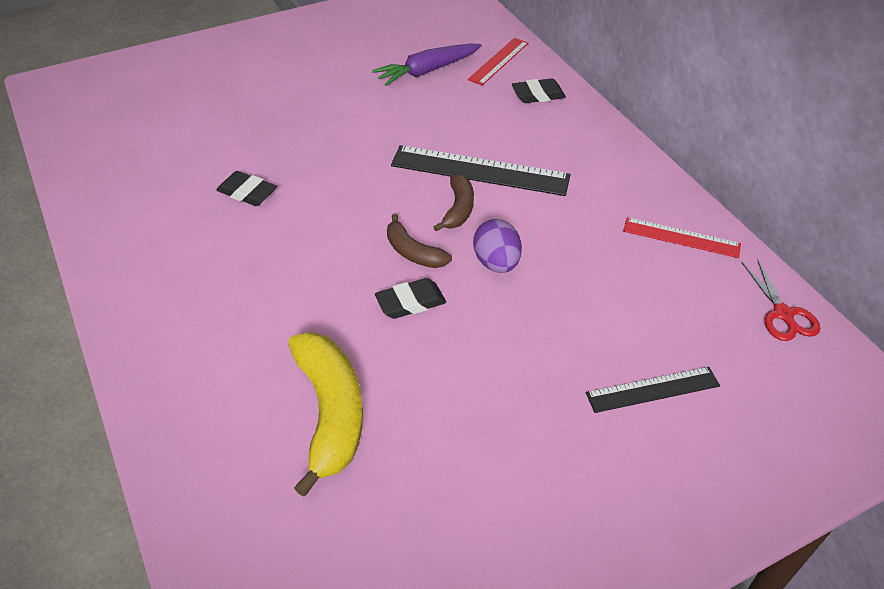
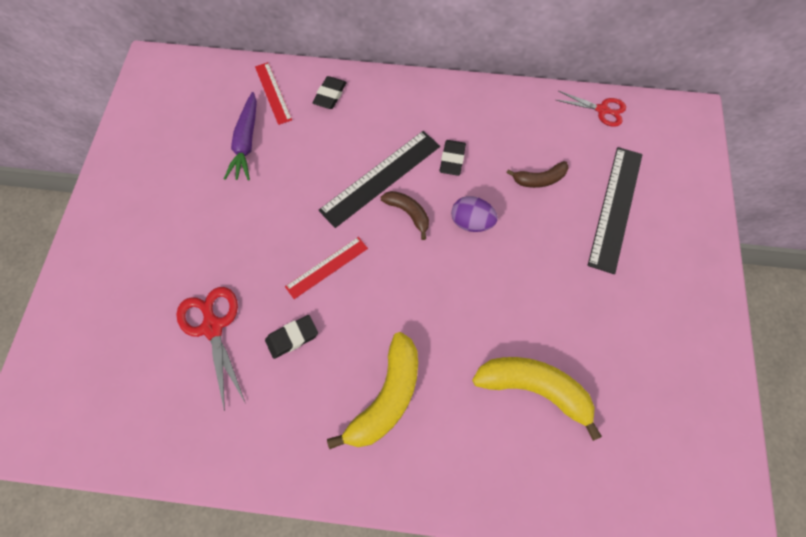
camera: 55 degrees left, 20 degrees up
(220, 139) = (212, 326): none -> red scissors
(231, 288) = (387, 397): none -> yellow banana
(410, 302) = (473, 291): black eraser -> black eraser (452, 160)
(413, 252) = (430, 264): brown banana -> brown banana (539, 179)
(652, 389) = (615, 208): black ruler -> black ruler, size x1.67
(681, 237) = (516, 113): red ruler -> red ruler (327, 267)

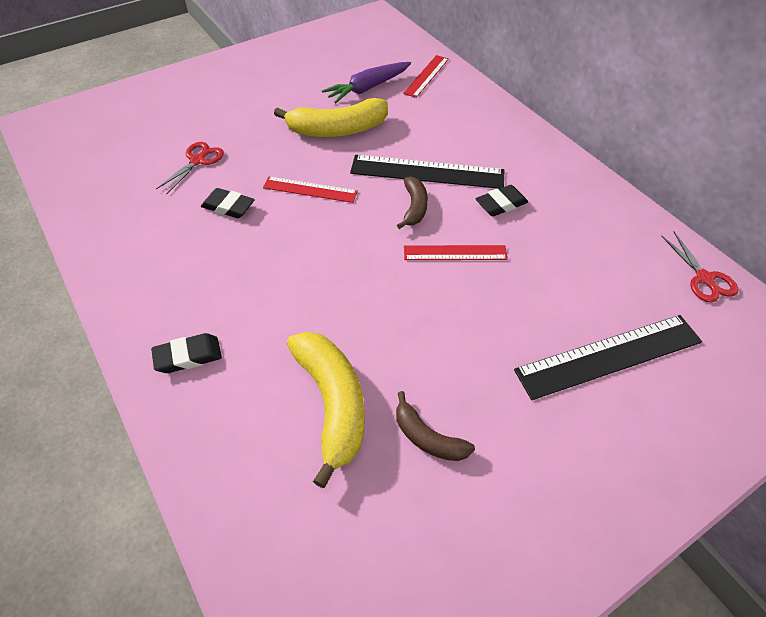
camera: 50 degrees right, 15 degrees down
(212, 326) = (198, 160): red scissors -> red scissors, size x0.67
(330, 95) = (464, 103): black eraser -> black eraser (188, 356)
(387, 397) = (226, 295): yellow banana -> yellow banana (337, 130)
(471, 222) = (455, 253): purple egg -> red ruler
(539, 179) = (560, 275): brown banana -> brown banana (427, 437)

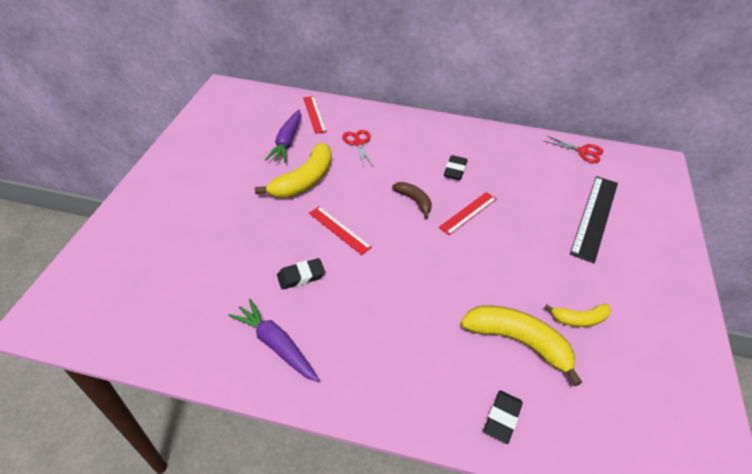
camera: 45 degrees left, 5 degrees down
(141, 246) = (276, 345): none -> purple carrot
(188, 356) = (409, 385): black eraser -> black eraser (502, 418)
(198, 160) = (233, 260): red scissors -> red scissors (358, 142)
(310, 189) = (339, 230): red ruler -> red ruler turned 75 degrees clockwise
(427, 172) = (393, 175): black ruler -> none
(427, 437) = (579, 319): brown banana -> yellow banana

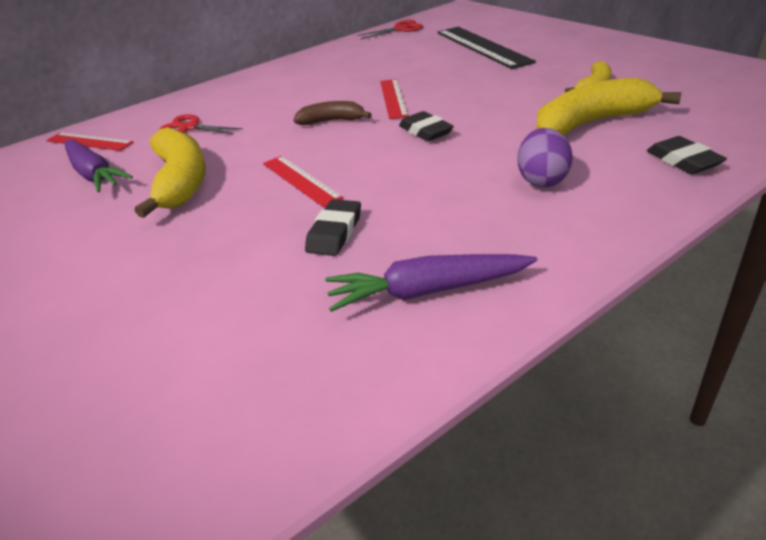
camera: 45 degrees left, 10 degrees down
(339, 230) = (301, 180): red ruler -> red ruler turned 60 degrees clockwise
(419, 346) = (542, 180): none -> purple egg
(455, 170) = (326, 87): black eraser -> black eraser (425, 131)

